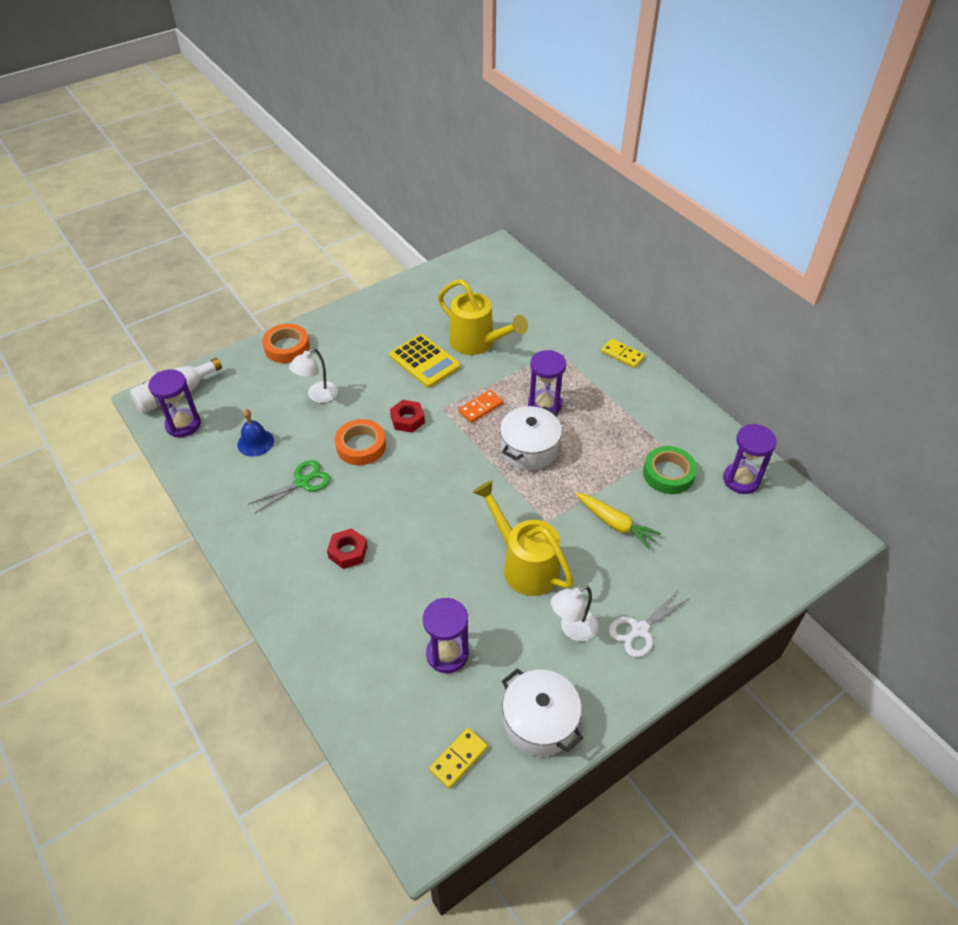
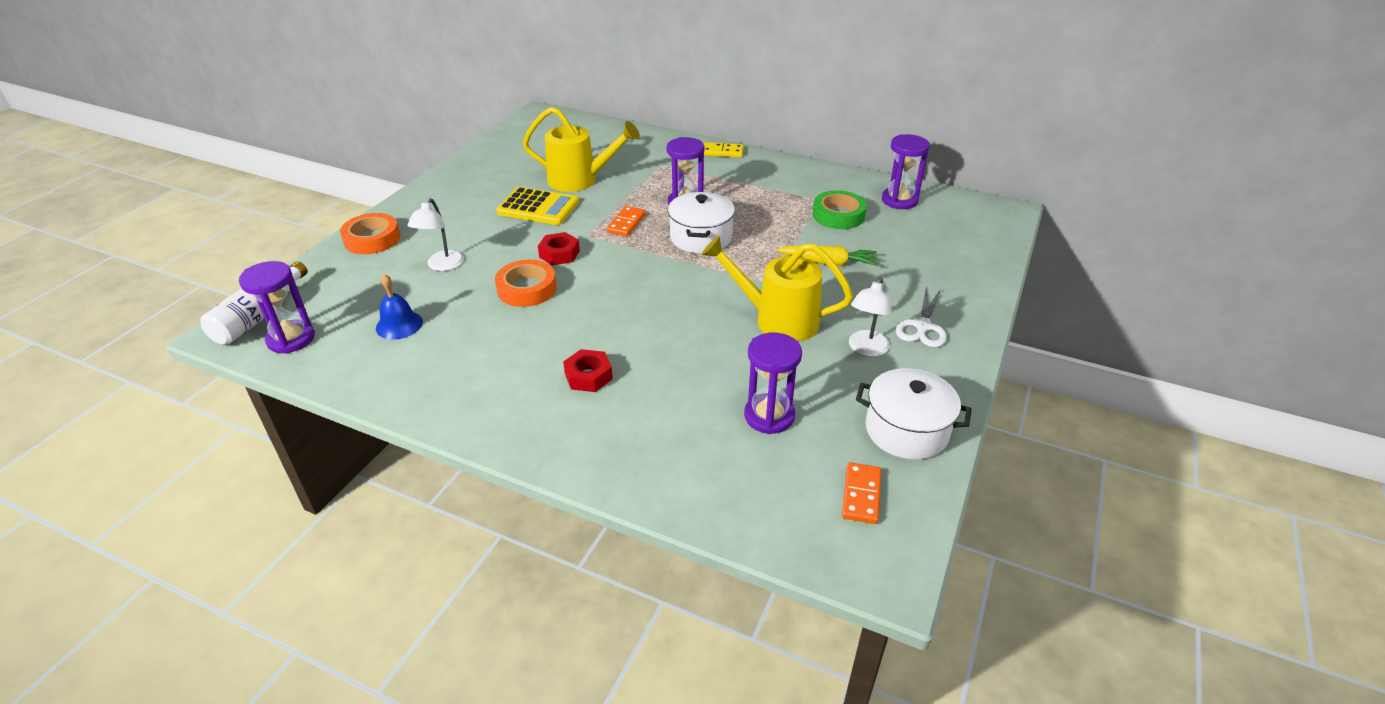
camera: 30 degrees left, 10 degrees down
(302, 482) = (485, 339): green scissors -> none
(458, 758) = (861, 495): yellow domino -> orange domino

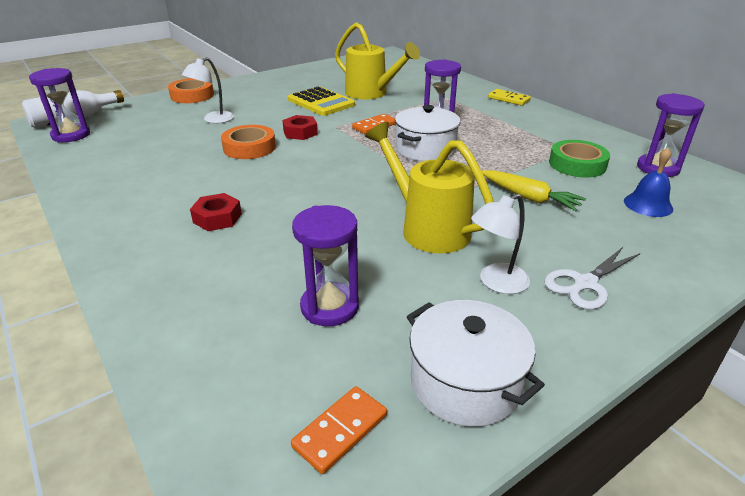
camera: 30 degrees right, 5 degrees down
(399, 325) = (140, 145): blue bell -> blue bell (648, 204)

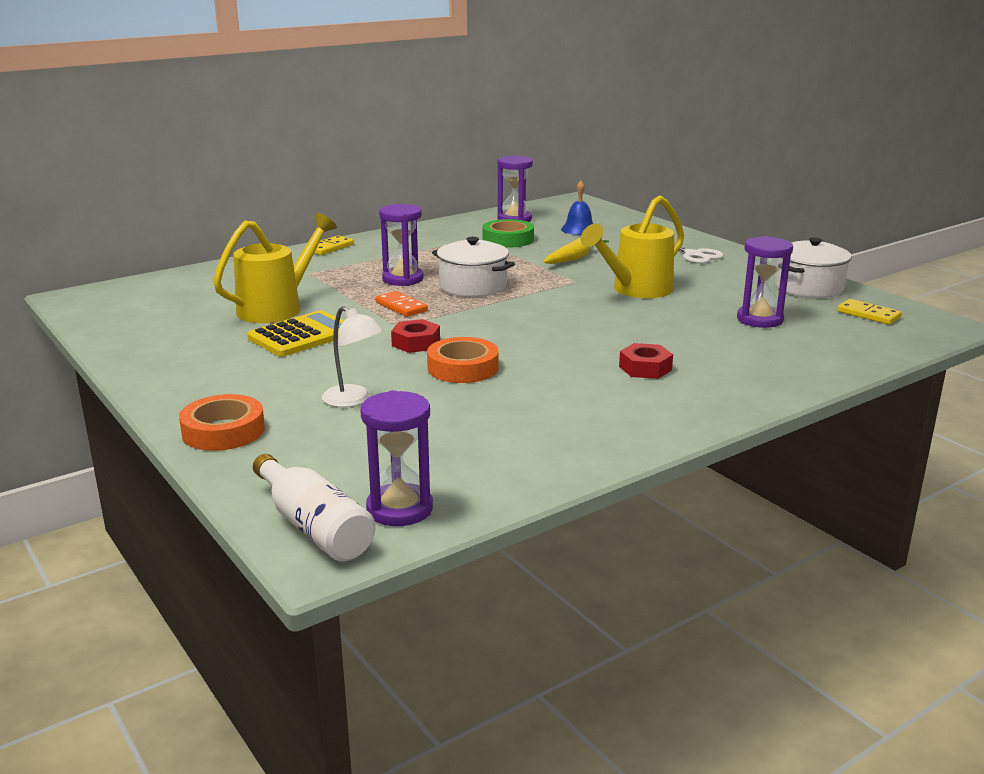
camera: 90 degrees left, 10 degrees down
(340, 431) = (868, 314): orange domino -> yellow domino
(496, 283) = (704, 275): white lamp -> none

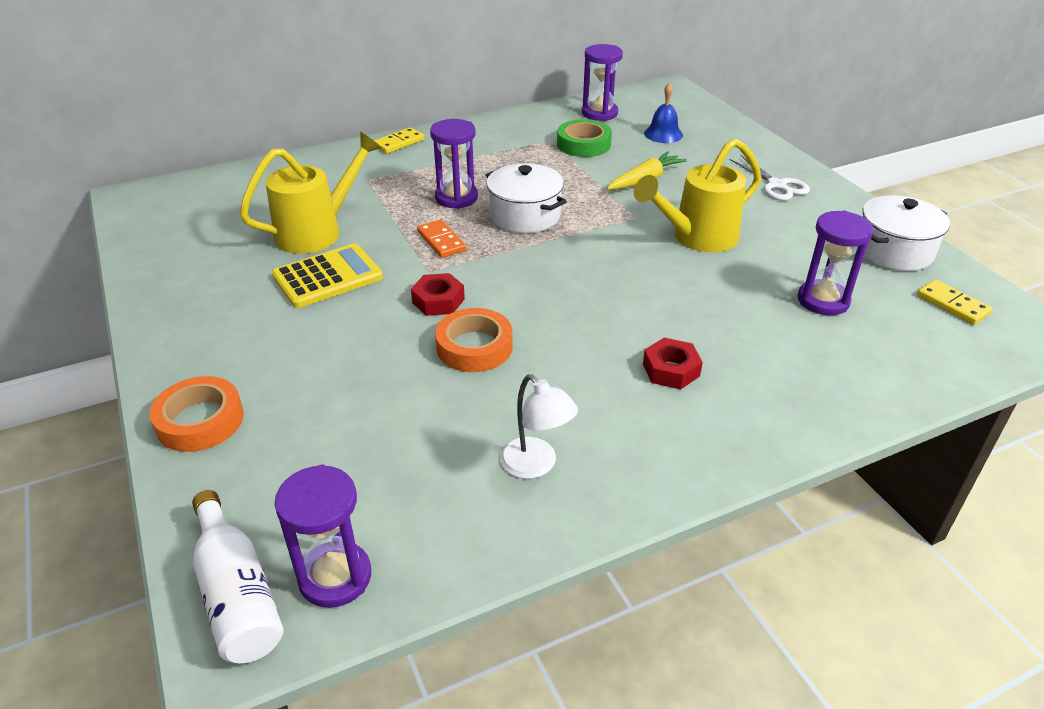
camera: 10 degrees right, 15 degrees up
(353, 400) = (345, 387): white lamp -> white lamp (536, 465)

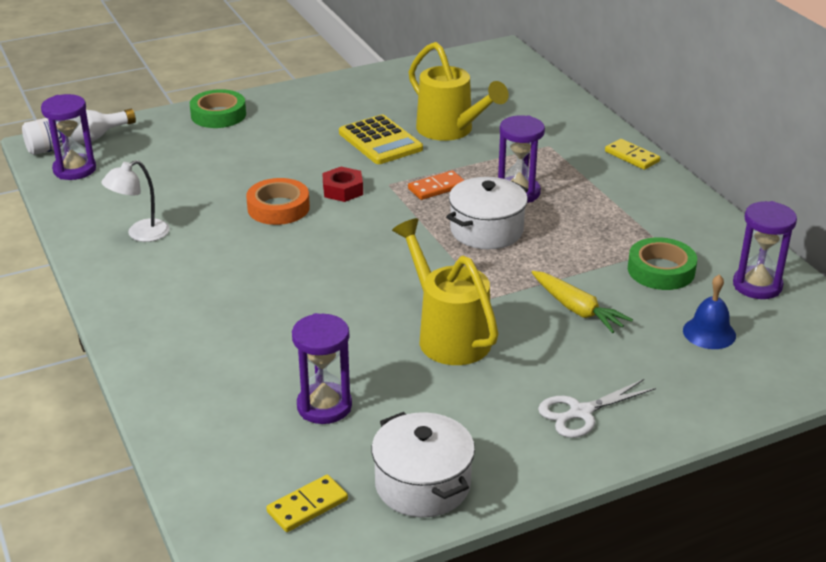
camera: 90 degrees right, 5 degrees down
(200, 420) = (218, 115): orange tape -> green tape
(671, 370) = (231, 300): red nut -> none

